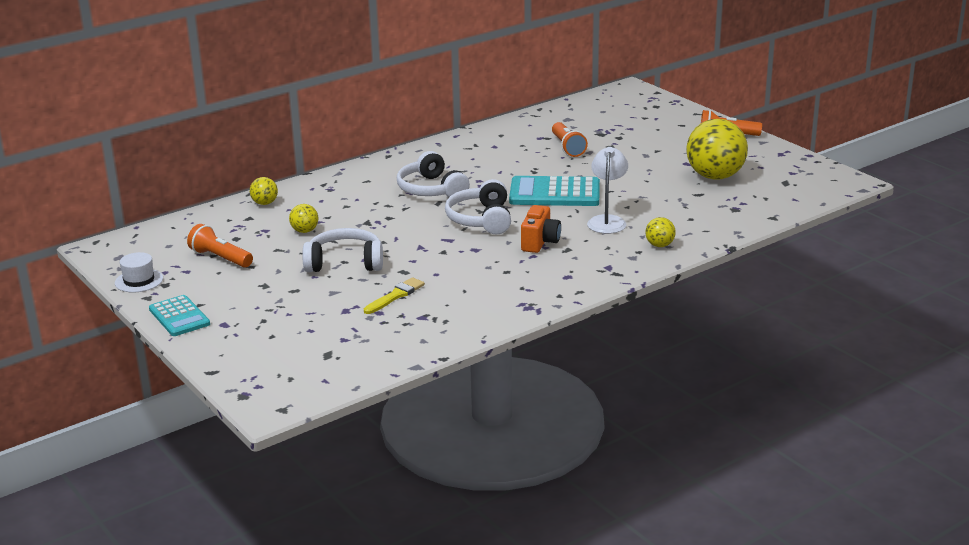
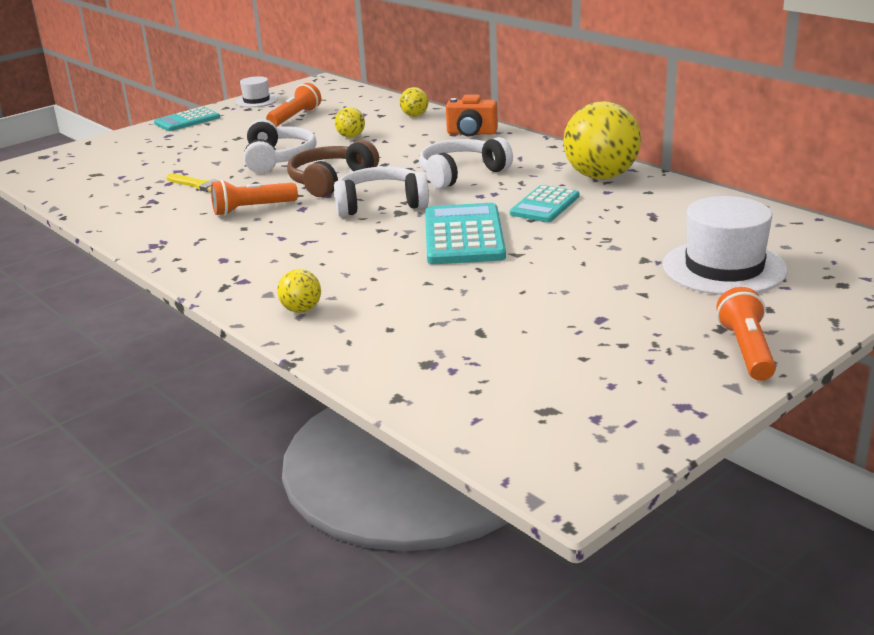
camera: 85 degrees right, 0 degrees up
(417, 239) = (330, 181): none -> brown headphones
(510, 166) = (545, 205): none -> turquoise calculator
(540, 242) = (316, 238): orange camera -> orange camera (471, 133)
(567, 147) = (624, 232): orange flashlight -> orange flashlight (252, 209)
(607, 221) = (379, 272): white lamp -> none
(628, 128) = (724, 268): none -> white hat
(715, 176) = (553, 344): yellow ball -> yellow ball (601, 176)

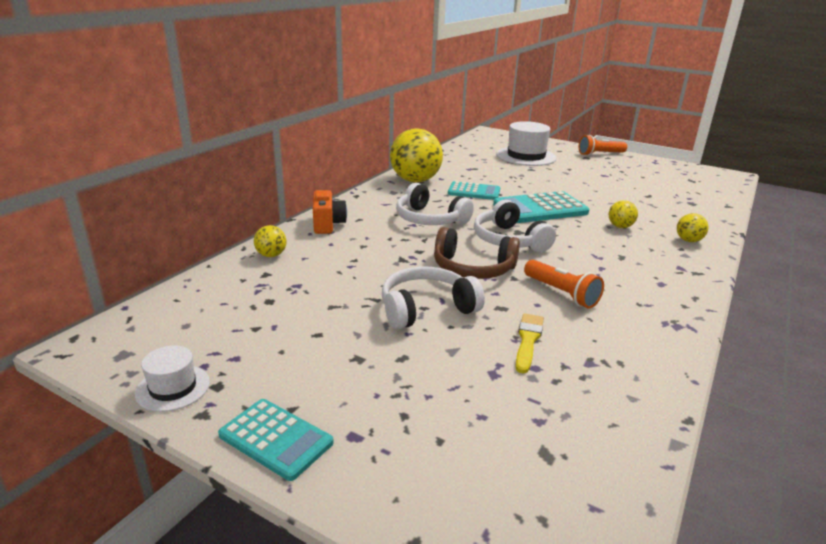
camera: 110 degrees left, 0 degrees up
(295, 117) = (269, 330): orange flashlight -> none
(351, 137) = (344, 279): yellow ball -> yellow ball (620, 226)

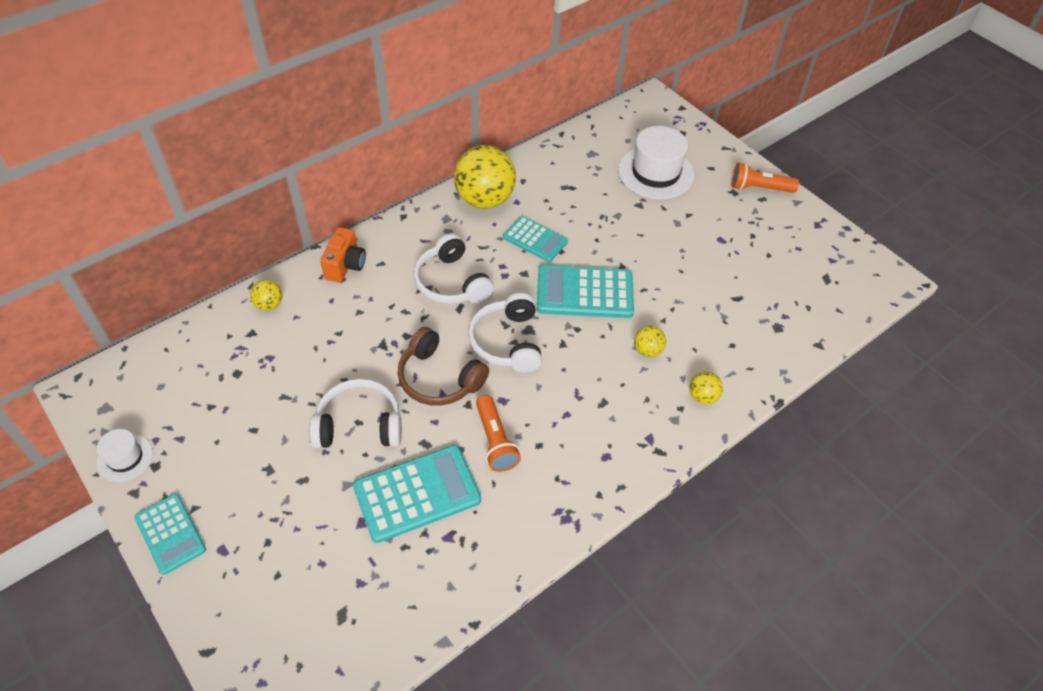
camera: 20 degrees right, 25 degrees up
(528, 340) = (417, 493): yellow brush -> turquoise calculator

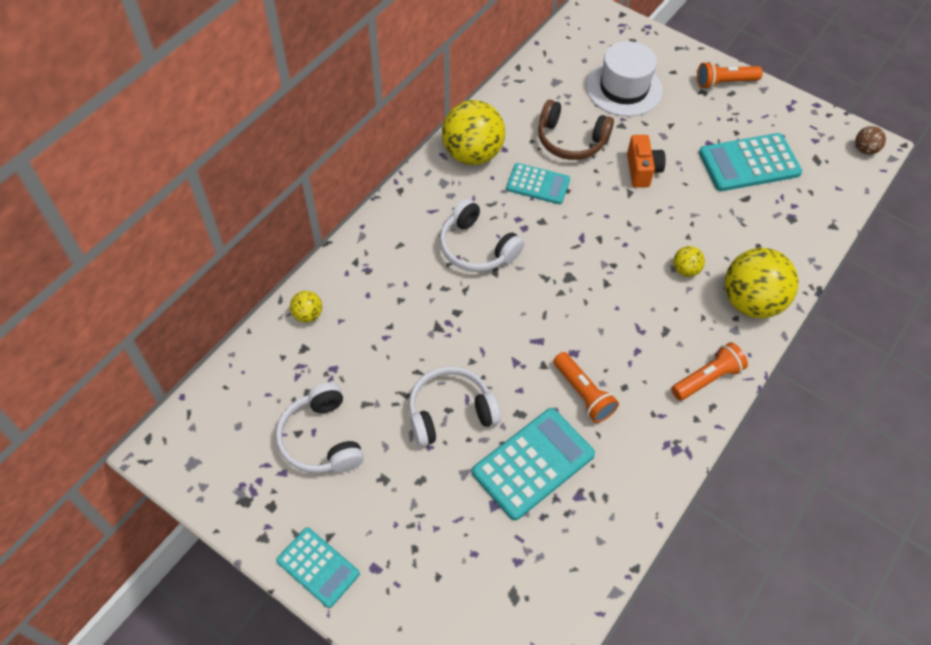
camera: 15 degrees left, 5 degrees up
(125, 458) = (237, 506): white hat -> none
(345, 265) = (366, 255): orange camera -> orange camera (642, 170)
(439, 378) = (506, 347): brown headphones -> brown headphones (571, 140)
(507, 342) = (554, 294): white headphones -> white headphones (321, 439)
(584, 293) = (606, 227): turquoise calculator -> turquoise calculator (749, 163)
(626, 458) = (707, 378): none -> orange flashlight
(702, 396) = (751, 302): yellow ball -> yellow ball, size x2.21
(882, 280) = (865, 149): none -> brown ball

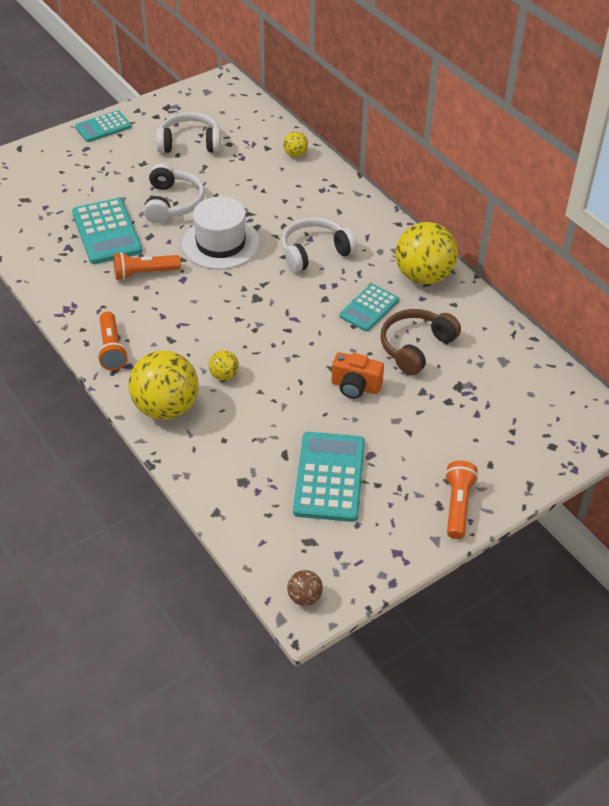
camera: 110 degrees right, 10 degrees down
(624, 88) = (476, 412): white hat -> white hat (220, 243)

